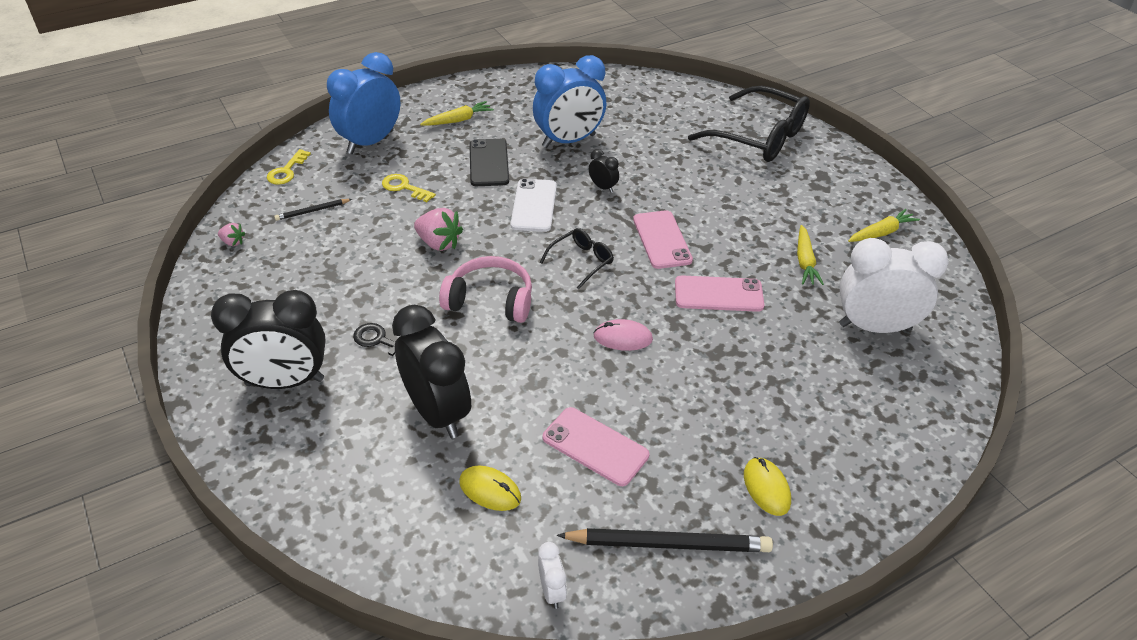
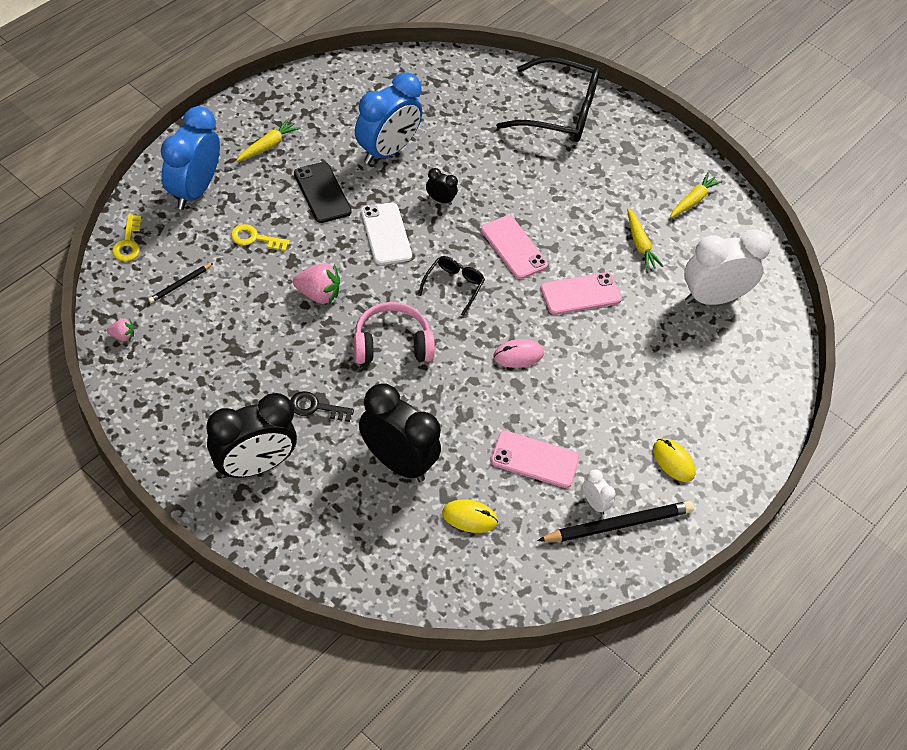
camera: 25 degrees left, 10 degrees up
(552, 591) = (549, 583): white clock -> white clock (594, 503)

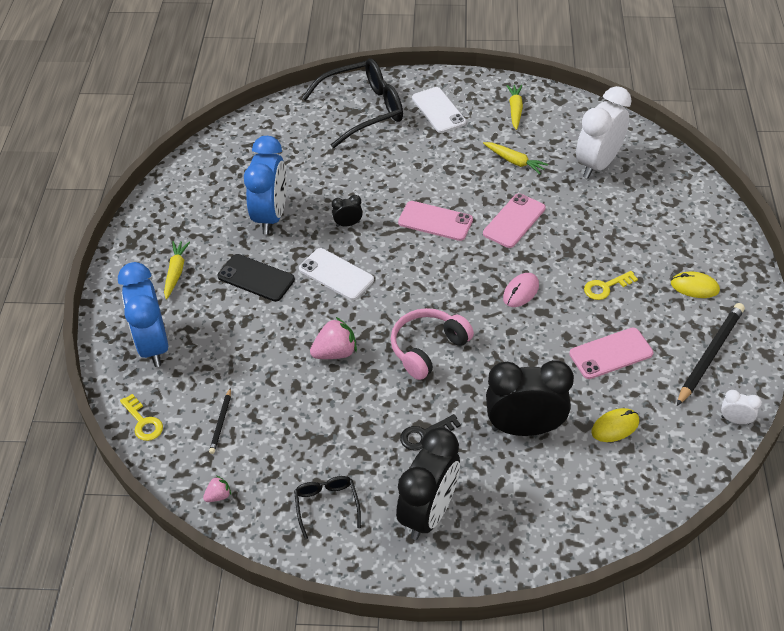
camera: 30 degrees left, 5 degrees down
(255, 238) = (242, 346): yellow key -> yellow key (606, 287)
(453, 286) = (424, 276): black glasses -> black glasses (327, 505)
(594, 503) = (680, 353): white clock -> white clock (735, 420)
(624, 155) = (438, 110): none -> white phone

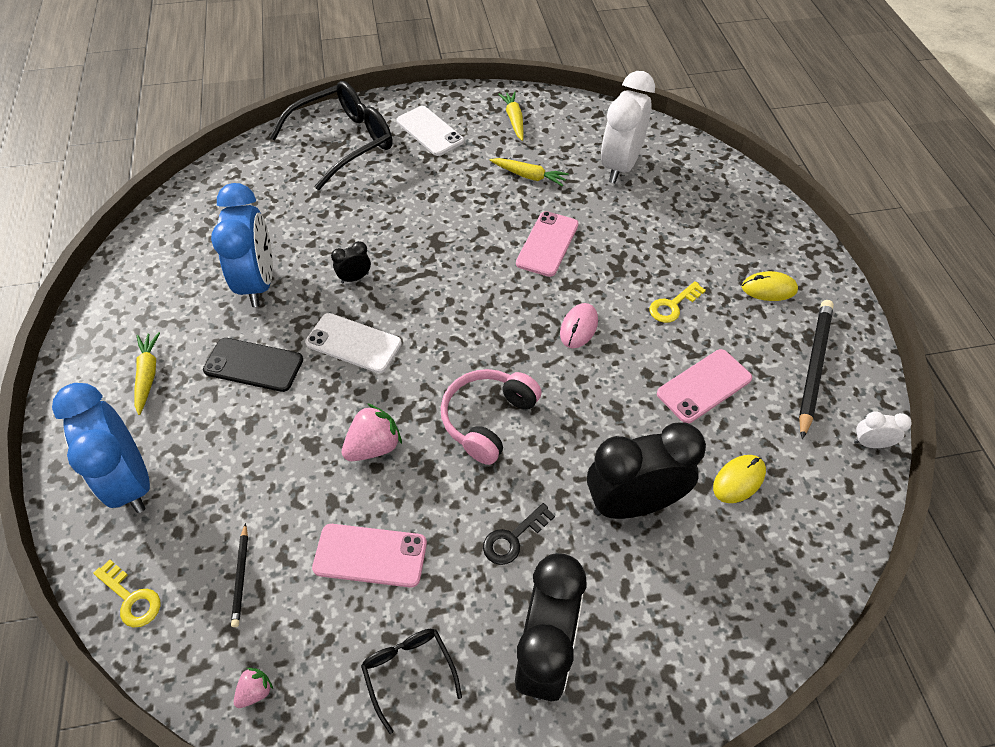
camera: 15 degrees left, 5 degrees up
(435, 221) = (457, 258): pink phone -> pink phone (370, 555)

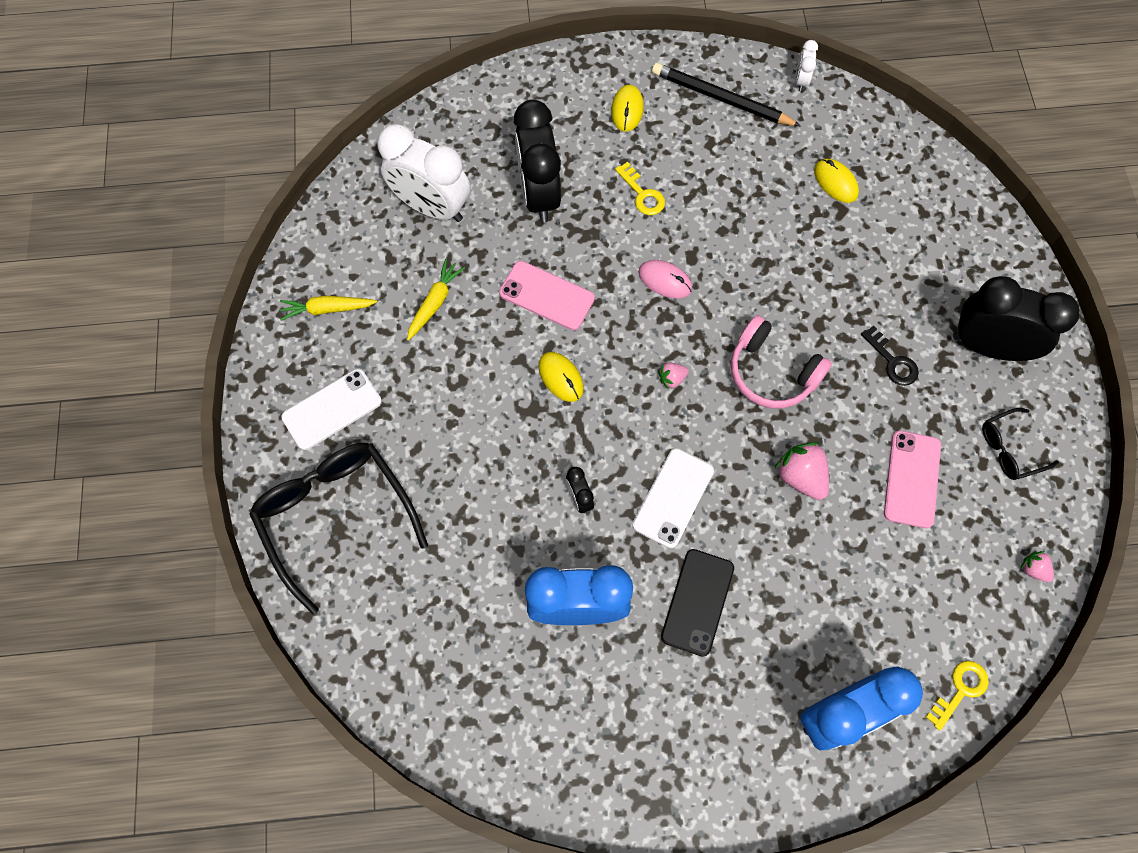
camera: 85 degrees left, 15 degrees up
(148, 375) = (706, 719): yellow carrot -> none
(241, 576) = (935, 591): black pencil -> none
(467, 258) = (560, 377): none -> yellow mouse
(473, 337) = (672, 379): none -> pink strawberry
(633, 503) = (858, 264): black clock -> black clock (539, 194)
(704, 386) = (739, 187): pink phone -> none

